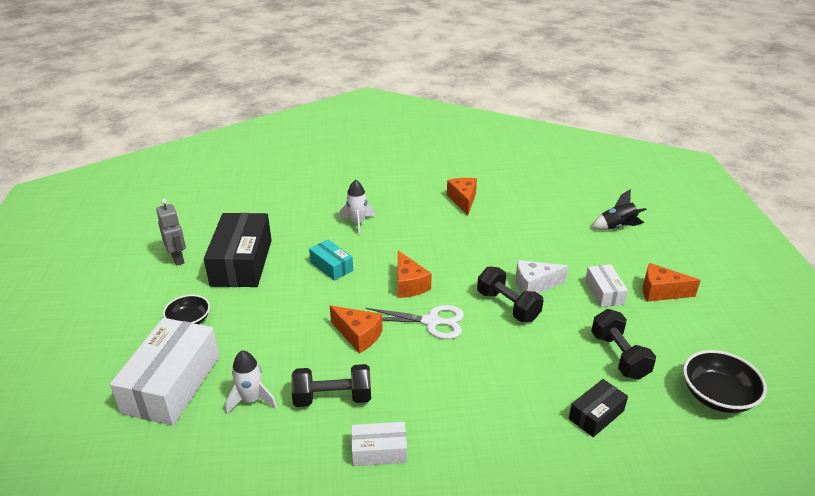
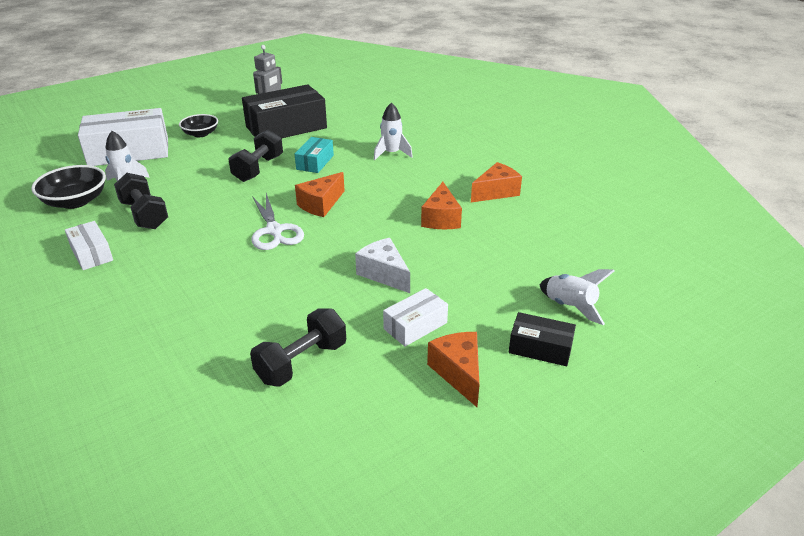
camera: 60 degrees right, 0 degrees up
(358, 335) = (229, 202): orange cheese -> orange cheese (441, 218)
(508, 306) = (333, 266): black dumbbell -> black dumbbell (258, 169)
(596, 415) = (192, 366): black box -> black box (540, 348)
(617, 227) = (569, 306): black rocket -> white rocket
(717, 396) = (277, 463): black bowl -> black bowl (75, 201)

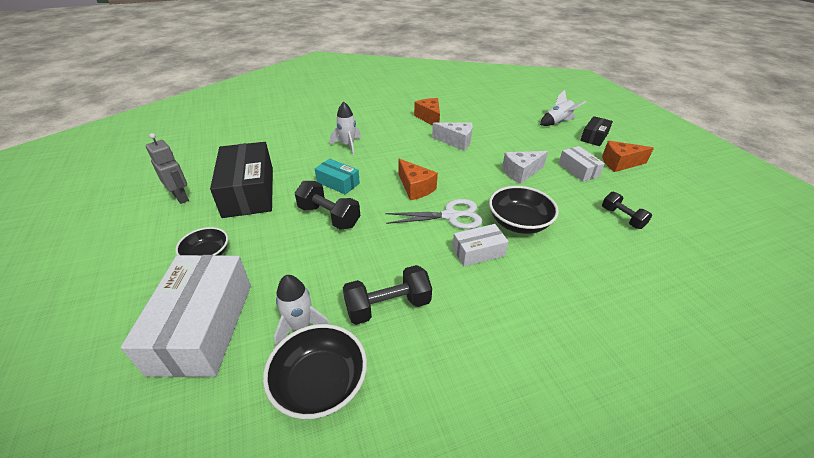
camera: 75 degrees left, 5 degrees up
(91, 253) = (460, 354): white box -> white box (478, 252)
(272, 276) = (518, 223): none -> black bowl
(301, 362) = (622, 218): black dumbbell -> black dumbbell, size x0.66
(441, 218) = (456, 142): orange cheese -> white cheese

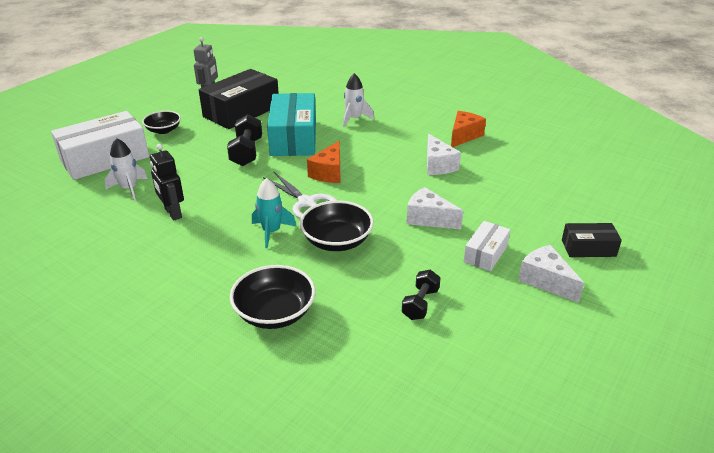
camera: 55 degrees right, 5 degrees down
(320, 383) = (90, 214): black bowl -> black bowl (274, 313)
(338, 183) = (293, 138): turquoise box -> turquoise box, size x1.95
(388, 306) = (173, 213): black dumbbell -> black robot
(478, 252) = (271, 232): white box -> turquoise rocket
(557, 122) = (585, 212): white rocket -> none
(619, 163) = (545, 281): orange cheese -> white cheese

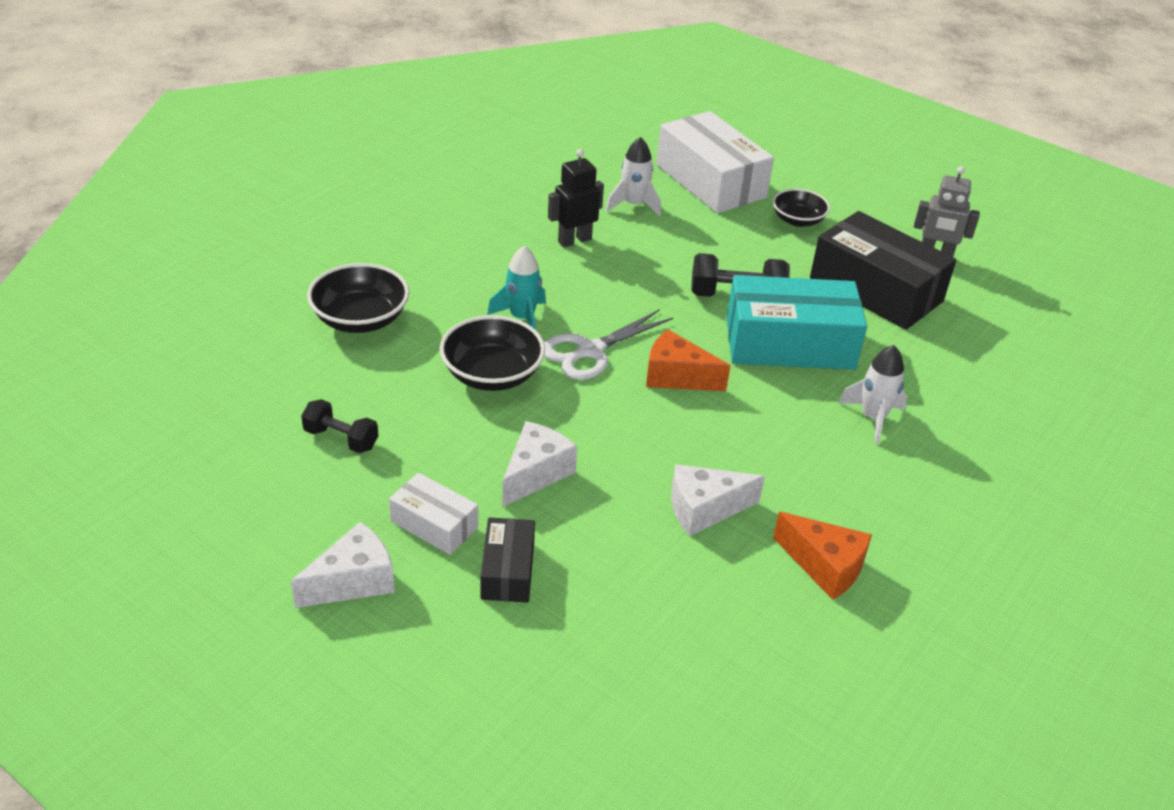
camera: 90 degrees right, 5 degrees up
(588, 248) = (423, 663): black box -> black box (507, 571)

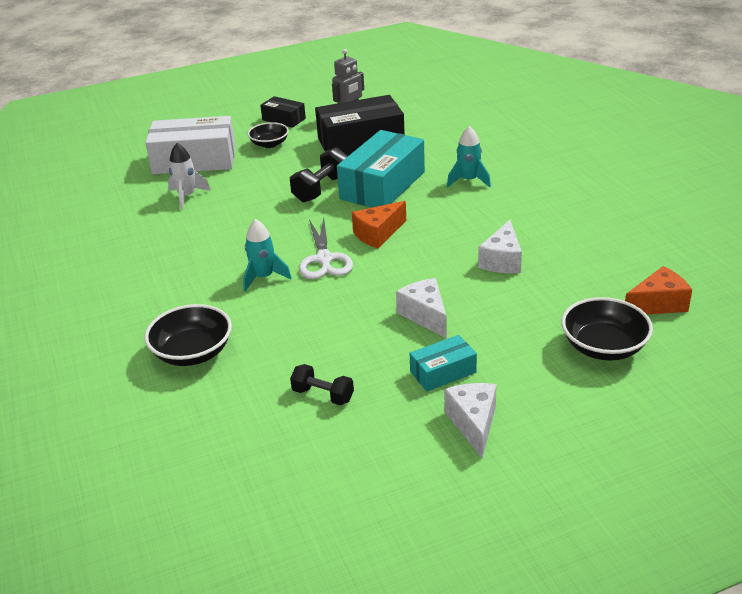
camera: 55 degrees left, 5 degrees down
(341, 439) = (323, 395): black dumbbell -> black dumbbell turned 60 degrees clockwise
(434, 524) = (443, 372): white box -> turquoise box
(492, 374) = (312, 307): black bowl -> black bowl (603, 347)
(507, 571) = (506, 351): black box -> black box (284, 119)
(574, 240) = (200, 231): black robot -> none
(824, 566) = (573, 235): orange cheese -> orange cheese (658, 304)
(873, 418) = (468, 180): white rocket -> turquoise rocket

